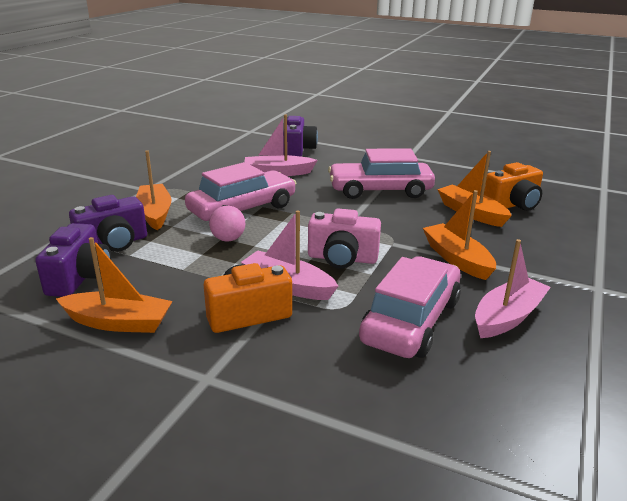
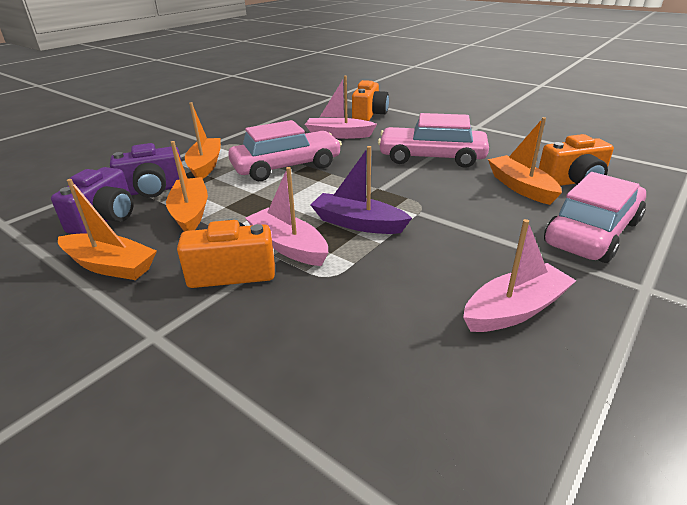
camera: 15 degrees right, 5 degrees up
(228, 239) = (257, 194): pink ball -> none
(298, 150) = (369, 115): purple camera -> orange camera
(342, 258) = (358, 223): pink camera -> purple boat
(411, 321) = (399, 300): pink car -> pink car (592, 232)
(457, 259) = (482, 236): orange boat -> orange boat (190, 213)

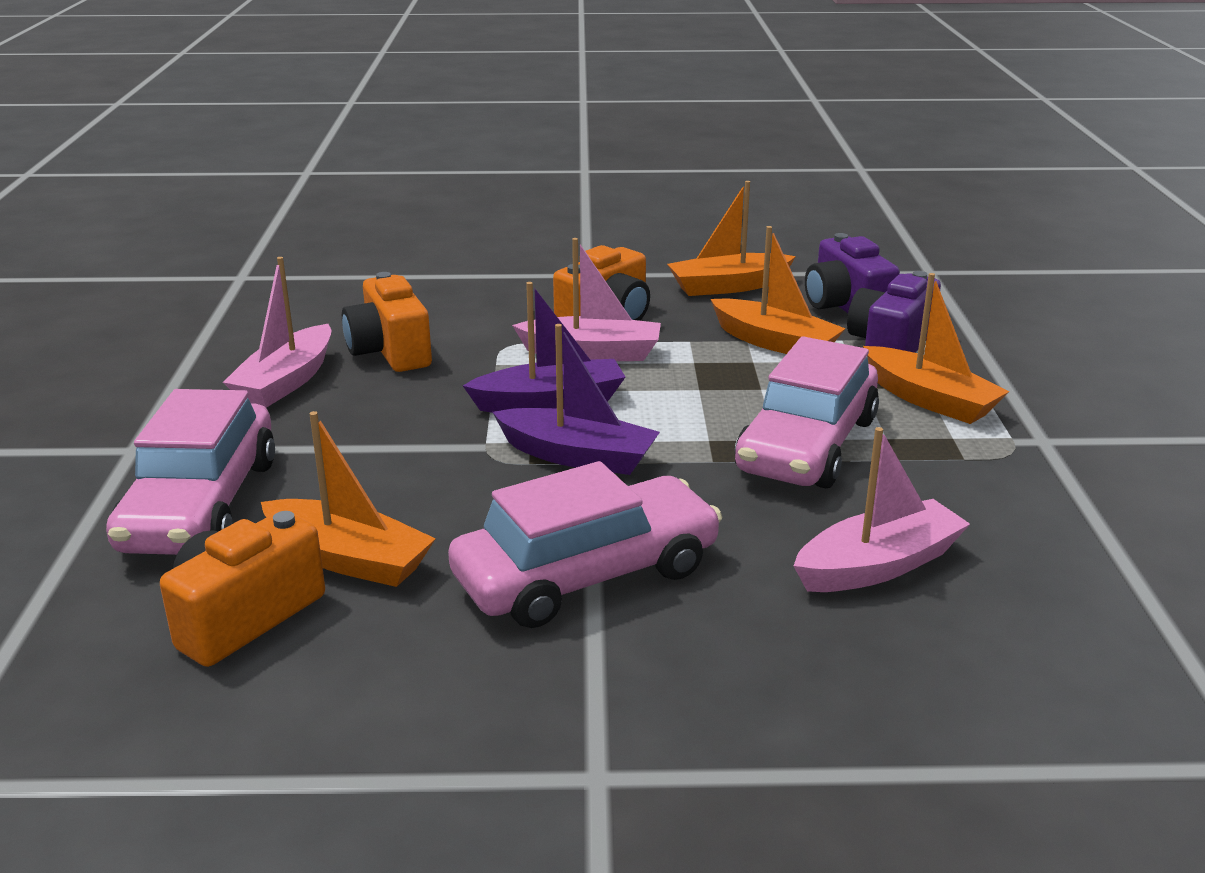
camera: 140 degrees right, 5 degrees down
(369, 115) = (961, 694): orange camera -> orange camera (390, 352)
(382, 193) = (577, 456): none -> purple boat

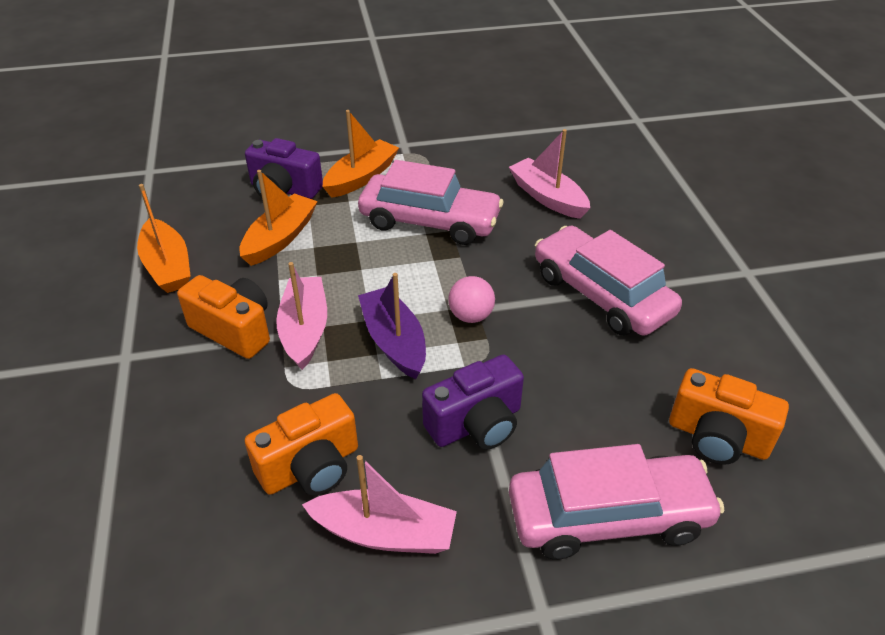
camera: 100 degrees left, 15 degrees up
(348, 559) = (635, 403): orange boat -> none
(577, 456) = (471, 316): purple boat -> pink ball
(845, 307) = (215, 208): purple camera -> purple camera (476, 424)

